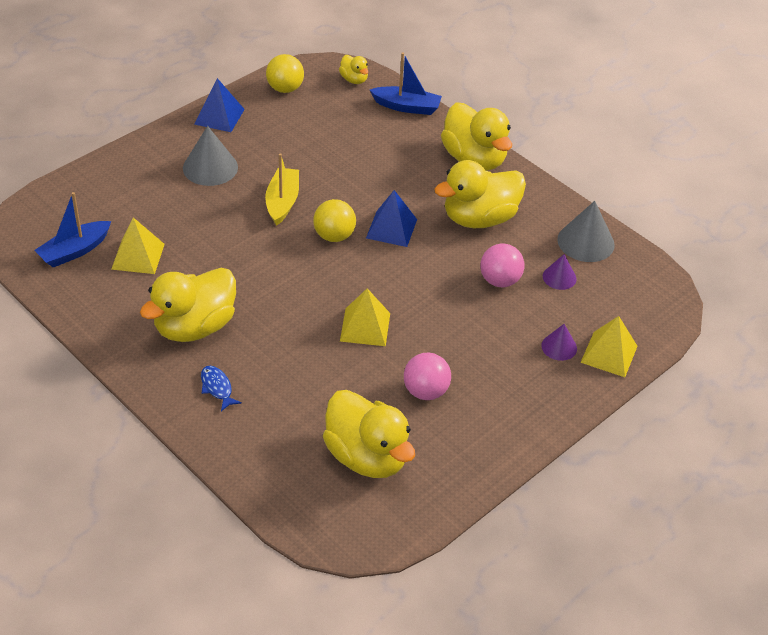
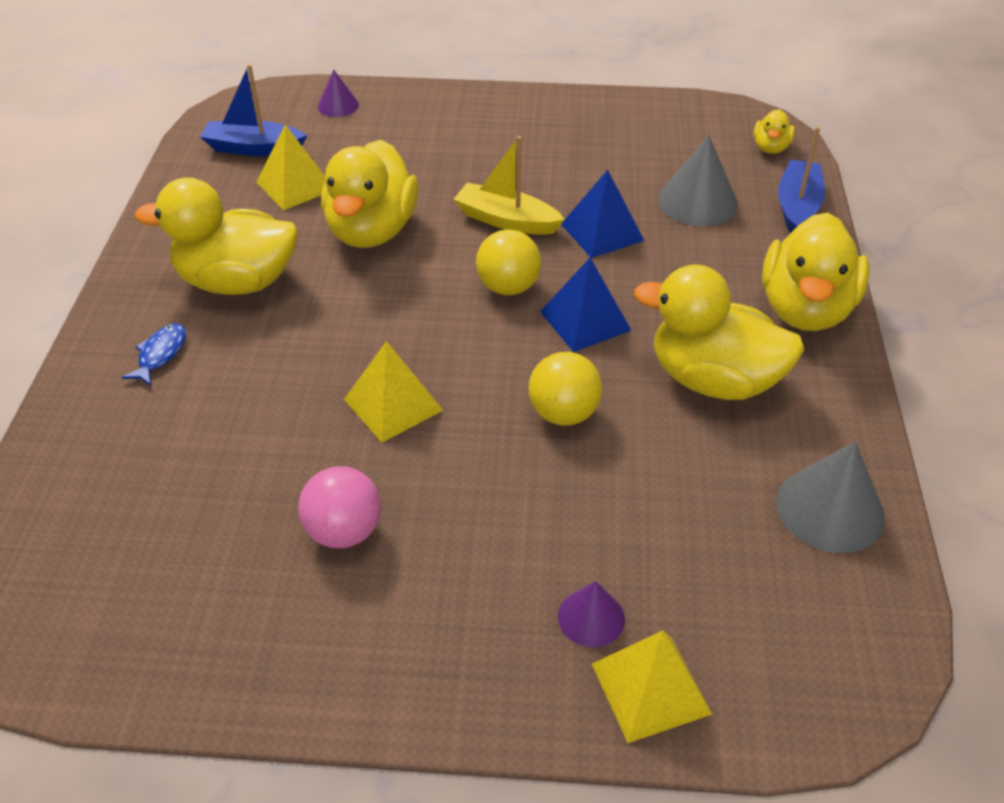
camera: 50 degrees right, 0 degrees up
(210, 167) = (486, 148): grey cone -> grey cone (697, 202)
(219, 116) = (567, 108): blue pyramid -> blue pyramid (602, 232)
(282, 202) = (506, 220): yellow boat -> yellow boat turned 120 degrees counterclockwise
(285, 89) = (676, 118): yellow ball -> yellow ball (563, 413)
(367, 457) = (169, 550): yellow duck -> yellow duck (372, 231)
(407, 107) = (797, 206): blue boat -> blue boat turned 135 degrees counterclockwise
(500, 281) = (632, 471): pink ball -> none
(559, 277) = (723, 527): purple cone -> purple cone (338, 105)

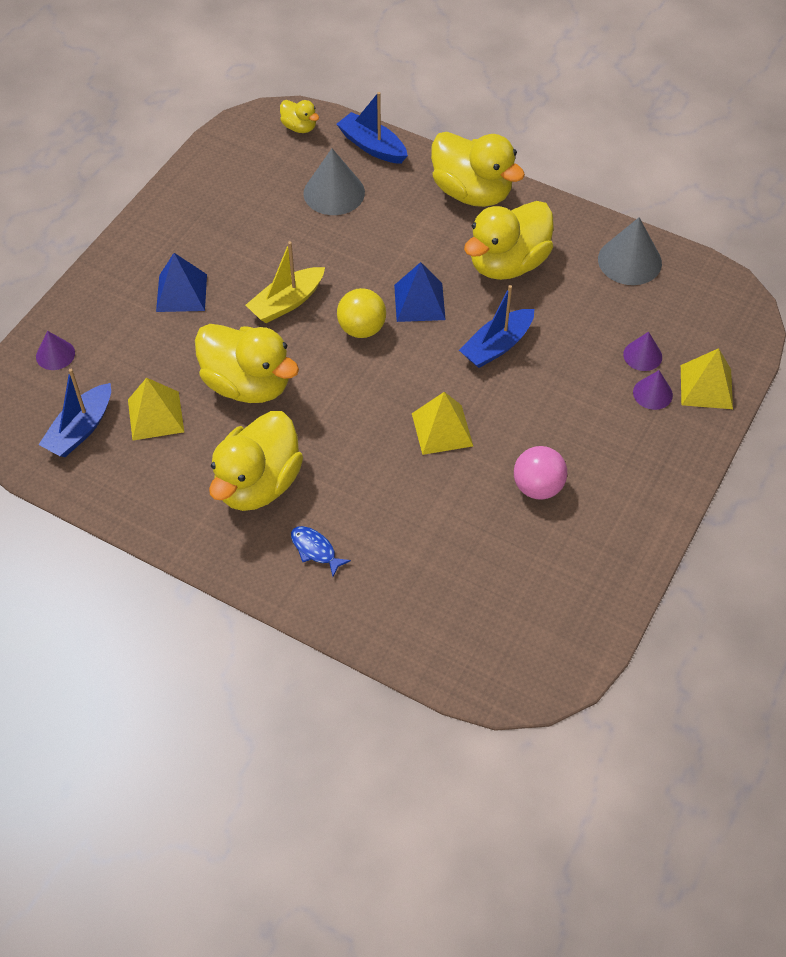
camera: 65 degrees left, 10 degrees up
(563, 413) = (497, 346): yellow ball -> blue boat
(602, 232) = (334, 256): blue pyramid -> blue pyramid (181, 292)
(657, 581) = (642, 355): none -> purple cone

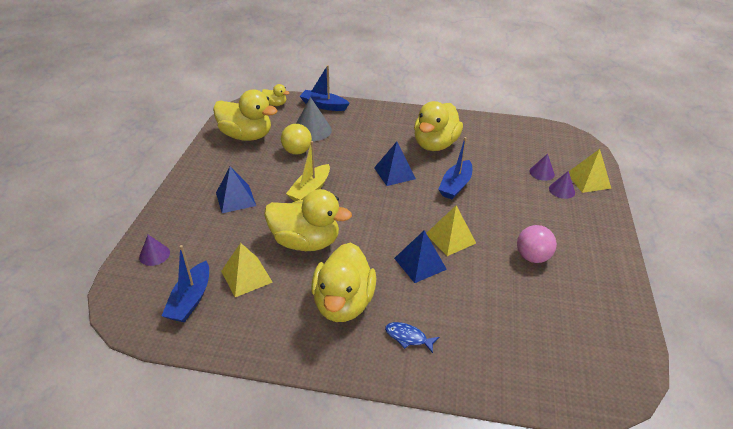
camera: 20 degrees left, 15 degrees down
(362, 329) = (366, 194): yellow ball -> yellow ball (297, 151)
(380, 456) = (420, 263): none -> blue pyramid
(472, 192) = (394, 116): yellow duck -> yellow duck (246, 136)
(629, 261) = (501, 130): grey cone -> none

